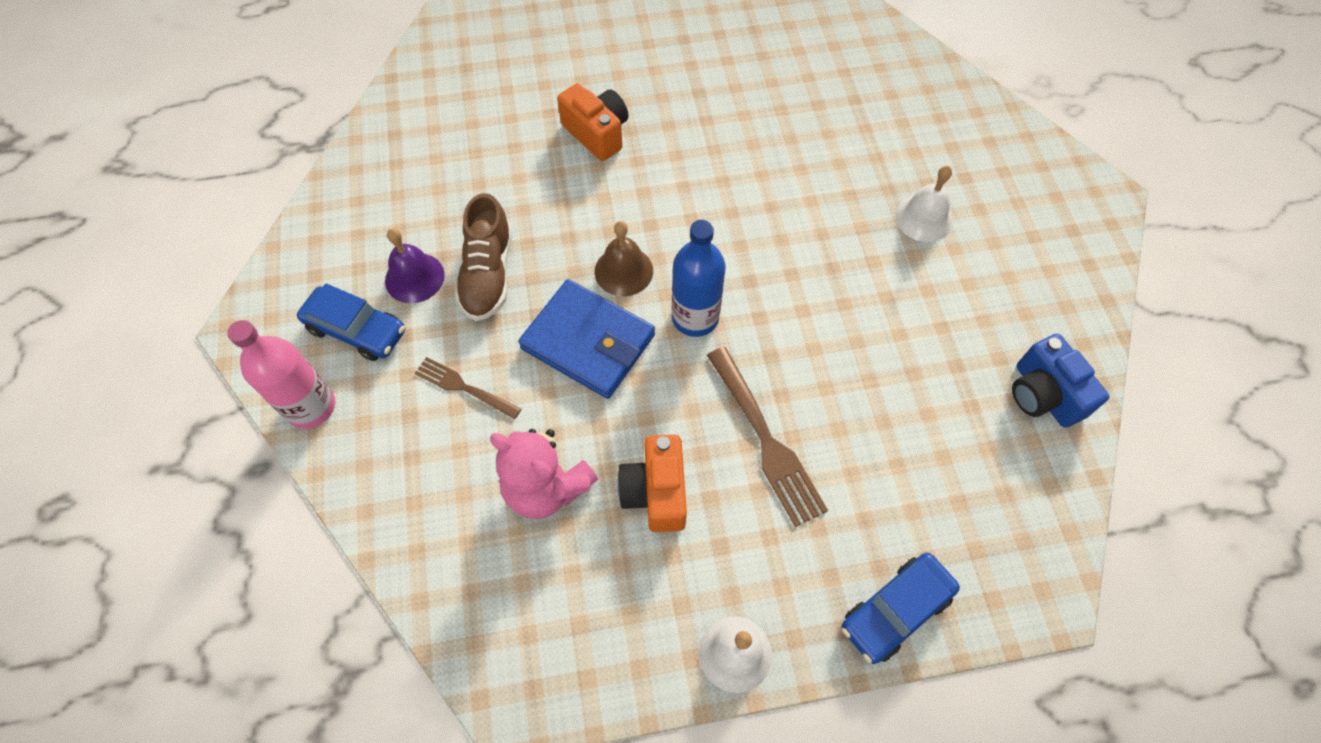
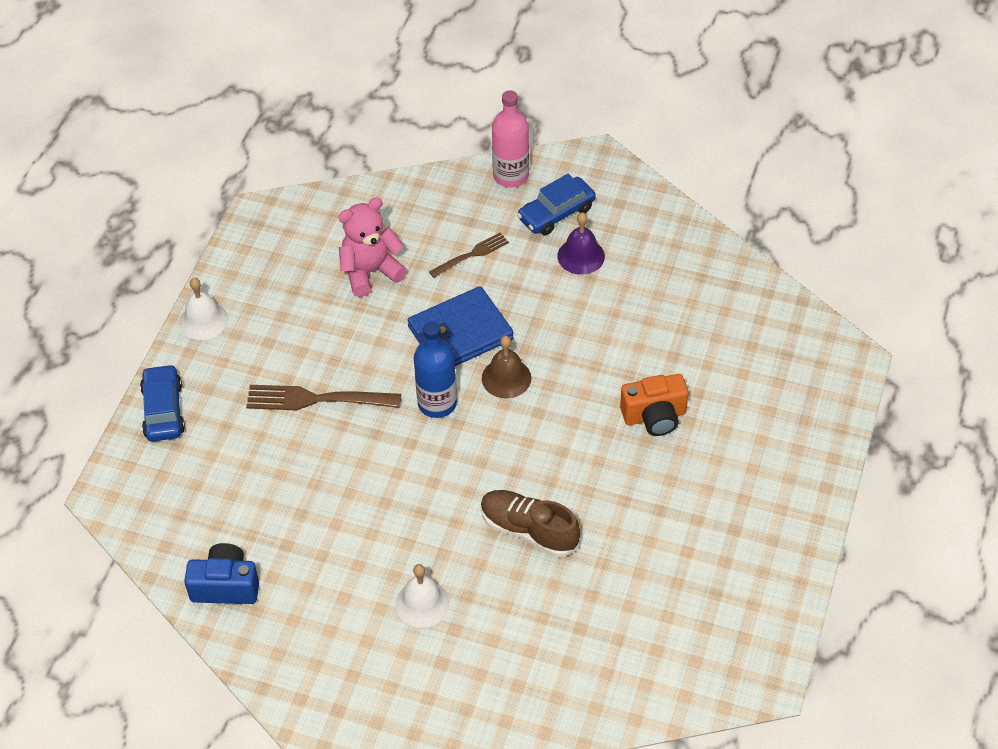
camera: 120 degrees right, 10 degrees down
(488, 274) = (556, 298): brown shoe -> brown shoe (529, 530)
(655, 492) = (326, 325): orange camera -> none

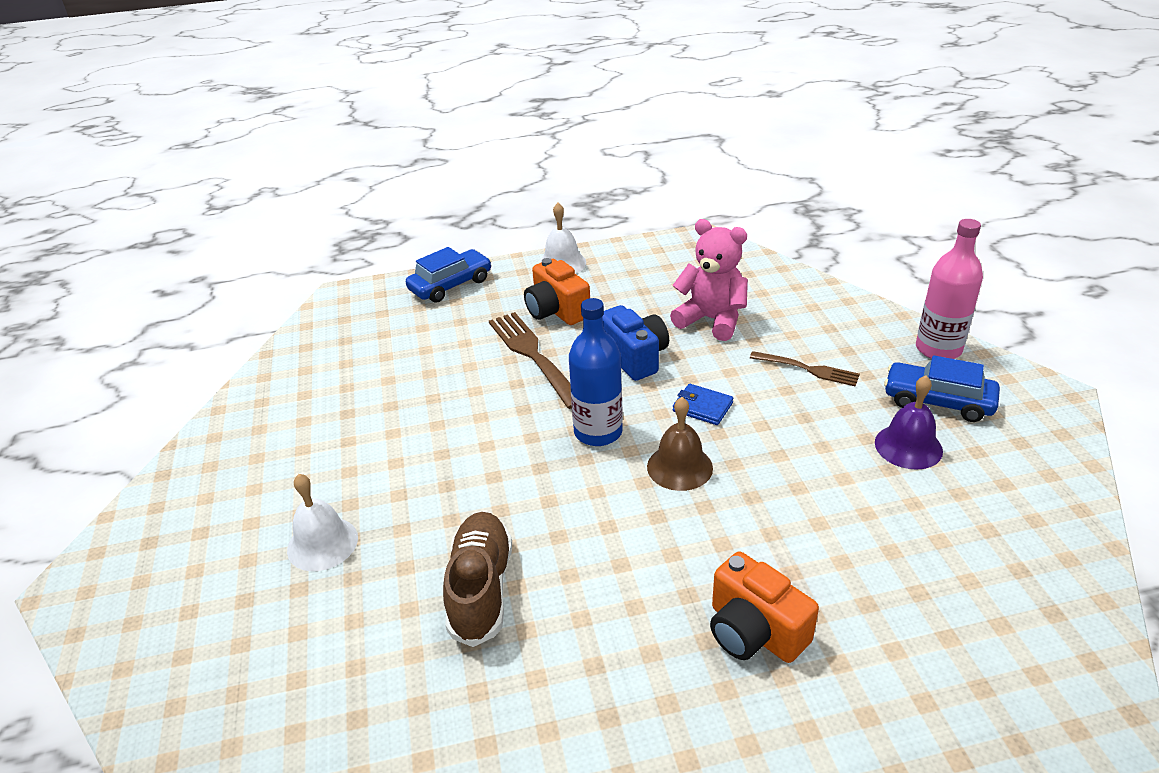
camera: 60 degrees right, 15 degrees down
(225, 586) = (277, 398): blue camera -> blue camera (635, 357)
(271, 357) = (556, 311): none -> orange camera
(460, 333) = (702, 407): blue wallet -> blue wallet, size x0.47

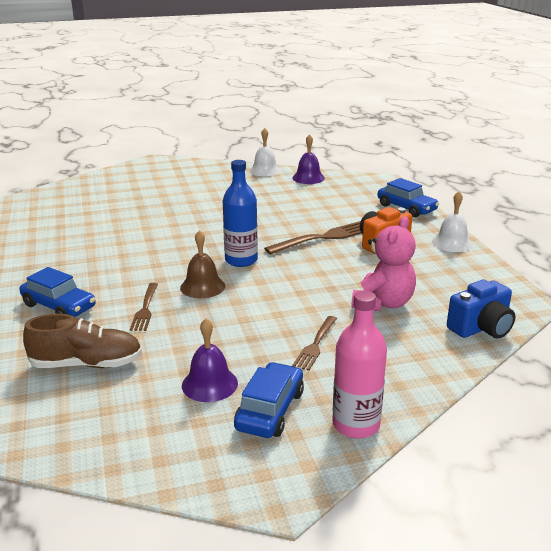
camera: 85 degrees right, 10 degrees down
(298, 365) = (308, 178): none -> purple bell
(322, 543) = (165, 198): white bell -> white bell (265, 170)
(481, 589) = (121, 234): brown shoe -> brown shoe (87, 364)
(635, 357) = (325, 272): blue camera -> blue camera (481, 328)
(702, 407) = (266, 296): blue wallet -> none
(748, 522) = (145, 308): none -> brown fork
(754, 631) = (59, 306): orange camera -> blue car

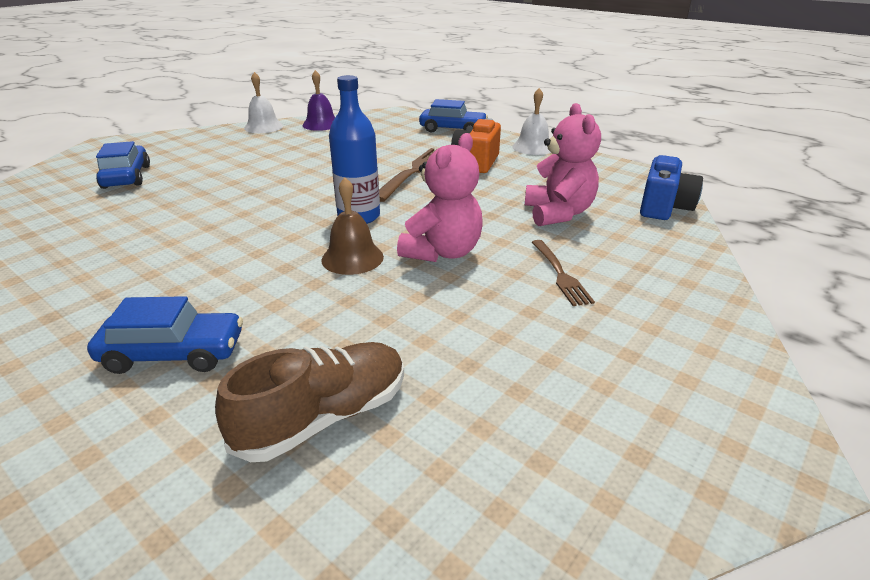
camera: 35 degrees left, 5 degrees up
(145, 308) = (312, 308): brown fork -> none
(209, 384) = (520, 366): purple bell -> none
(260, 302) = (442, 252): none -> pink teddy bear
(270, 410) = (625, 365): blue car -> blue car (126, 177)
(356, 424) = (719, 339): pink bottle -> none

